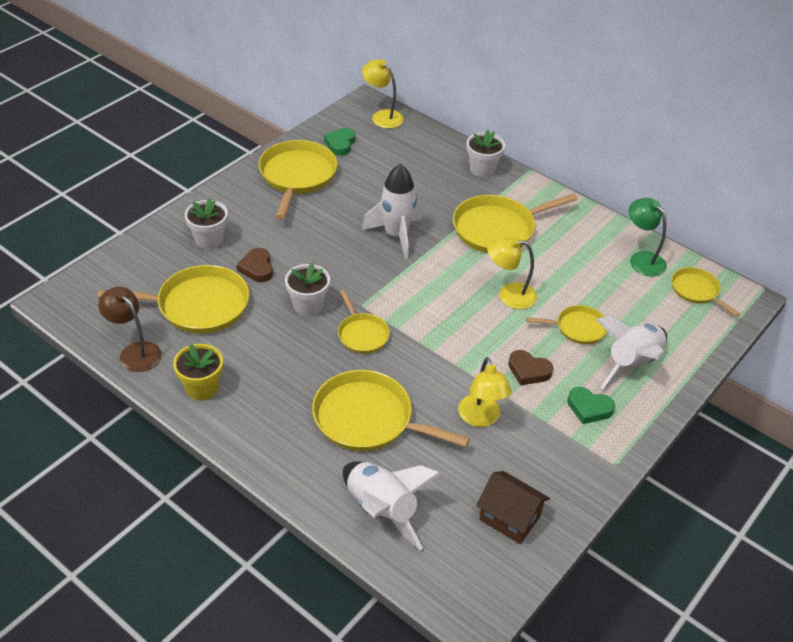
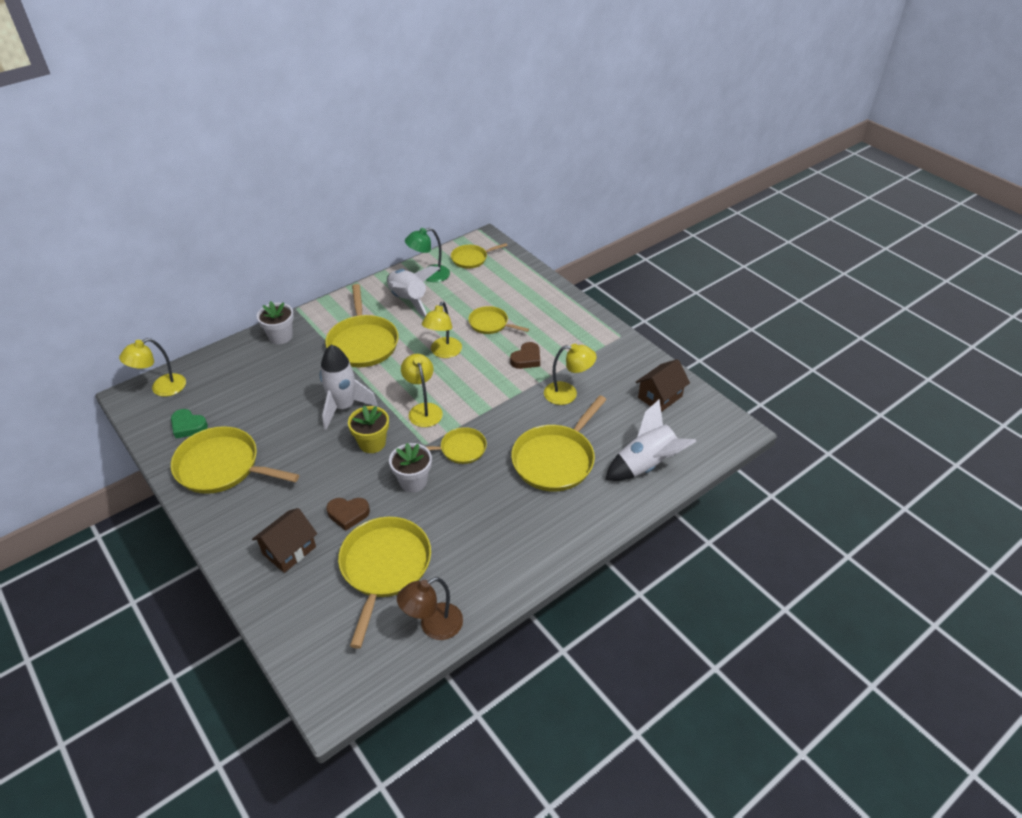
camera: 75 degrees left, 0 degrees up
(201, 388) = (495, 572): yellow flower pot -> yellow flower pot (372, 443)
(209, 240) = (289, 550): white flower pot -> brown house
(411, 295) = (423, 410): none -> yellow lamp
(578, 328) = (490, 324): yellow pan -> yellow pan turned 75 degrees counterclockwise
(589, 408) = (569, 336): green heart -> none
(632, 363) = (532, 306): white rocket -> white rocket (408, 300)

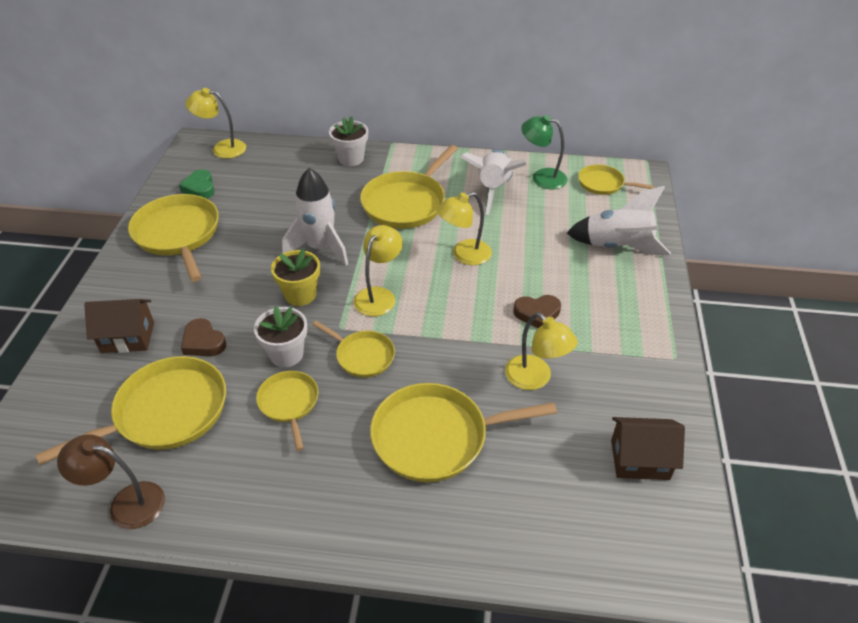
camera: 45 degrees right, 0 degrees up
(490, 324) = (544, 256): yellow pan -> yellow pan (289, 403)
(646, 465) = (525, 524): white rocket -> white rocket (617, 247)

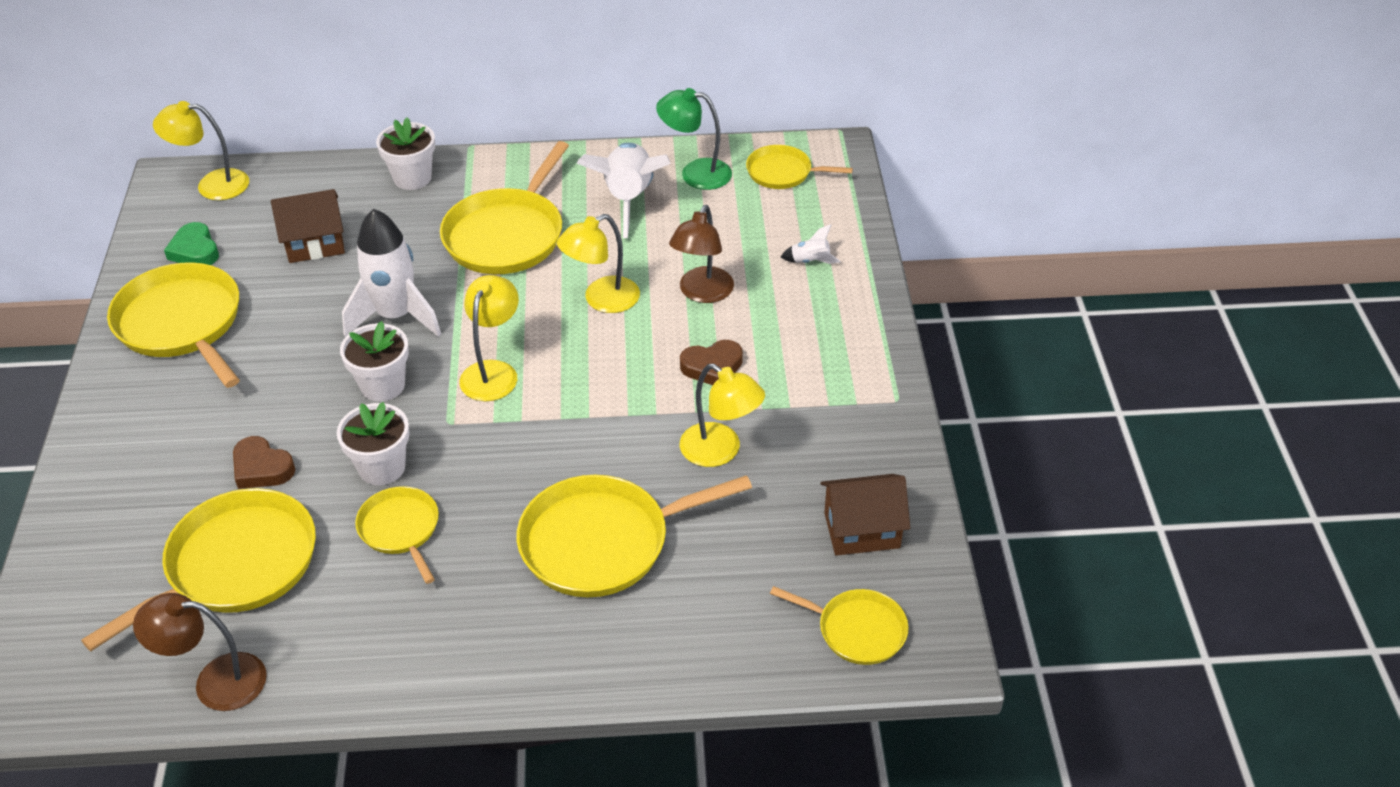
camera: 10 degrees left, 0 degrees up
(128, 337) = (152, 477): brown house -> brown house (315, 244)
(300, 295) = (383, 385): yellow flower pot -> white flower pot
(363, 356) = (487, 455): yellow pan -> yellow pan (857, 630)
(536, 259) = (702, 293): none -> brown lamp
(617, 247) = (810, 261): white rocket -> white rocket, size x0.42

